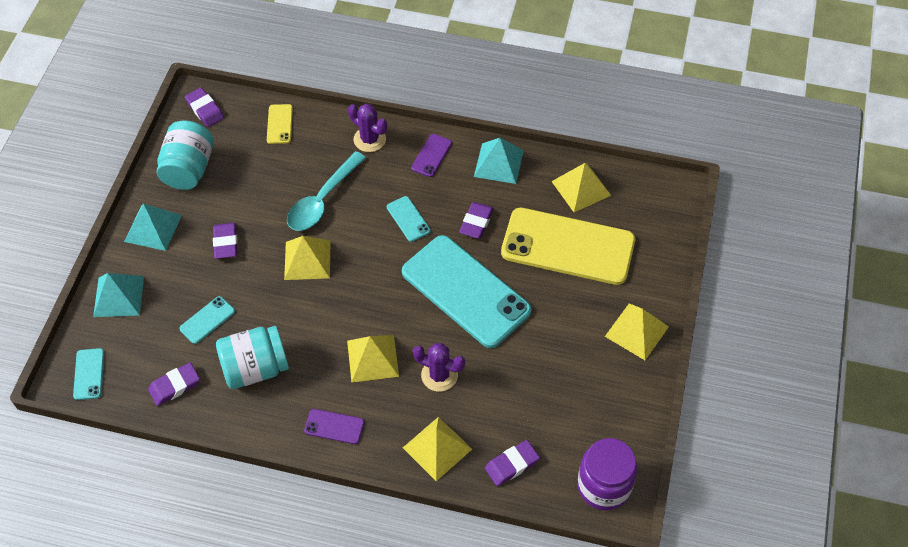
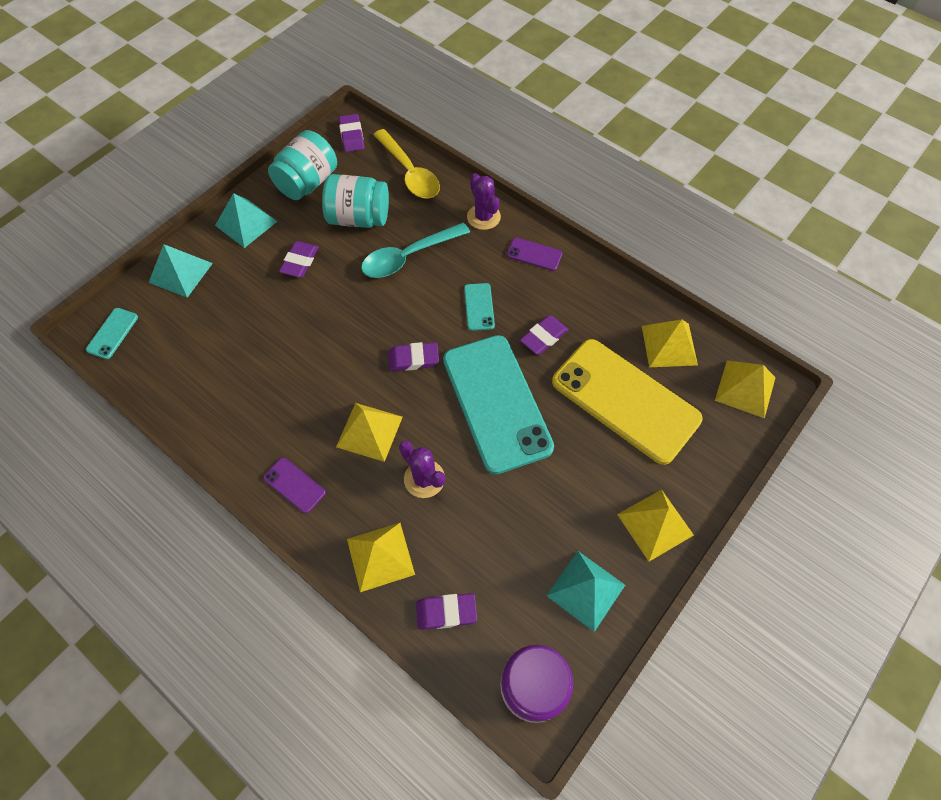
camera: 25 degrees right, 5 degrees up
(175, 386) = (176, 377): purple eraser -> purple eraser (413, 359)
(207, 320) = (241, 327): turquoise phone -> none
(255, 368) = (256, 392): turquoise jar -> turquoise jar (359, 218)
(279, 124) = (409, 172): yellow phone -> yellow spoon
(307, 260) = (363, 308): yellow pyramid -> yellow pyramid (745, 388)
(431, 155) = (534, 254): purple phone -> purple phone turned 60 degrees clockwise
(499, 163) = (597, 287): turquoise pyramid -> turquoise pyramid (586, 590)

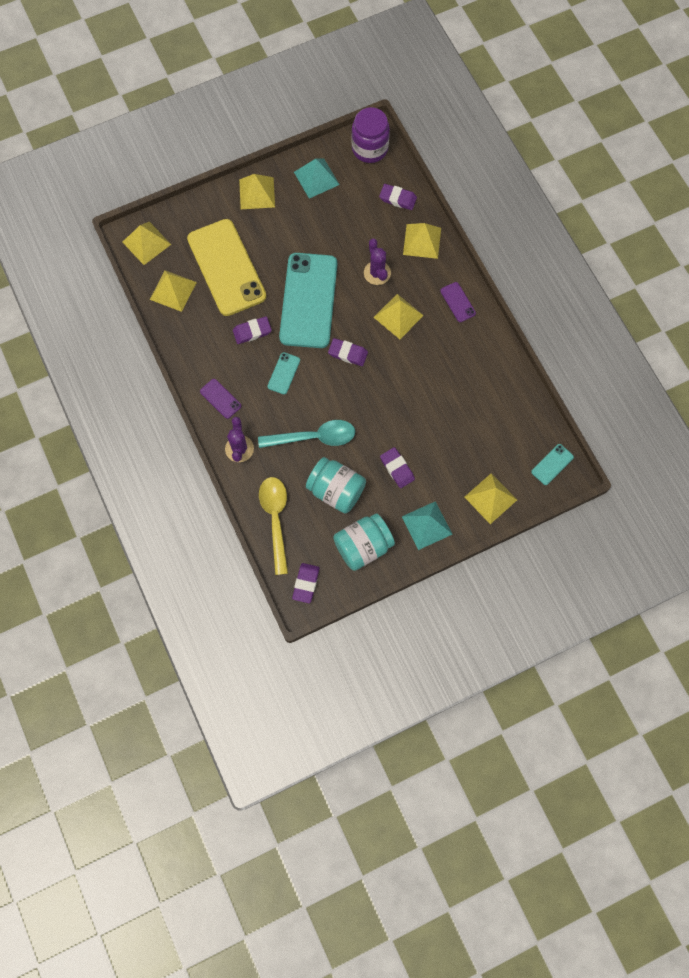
camera: 155 degrees left, 10 degrees up
(180, 272) = (490, 498): turquoise pyramid -> yellow pyramid
(300, 262) = (397, 468): purple eraser -> purple eraser turned 75 degrees counterclockwise

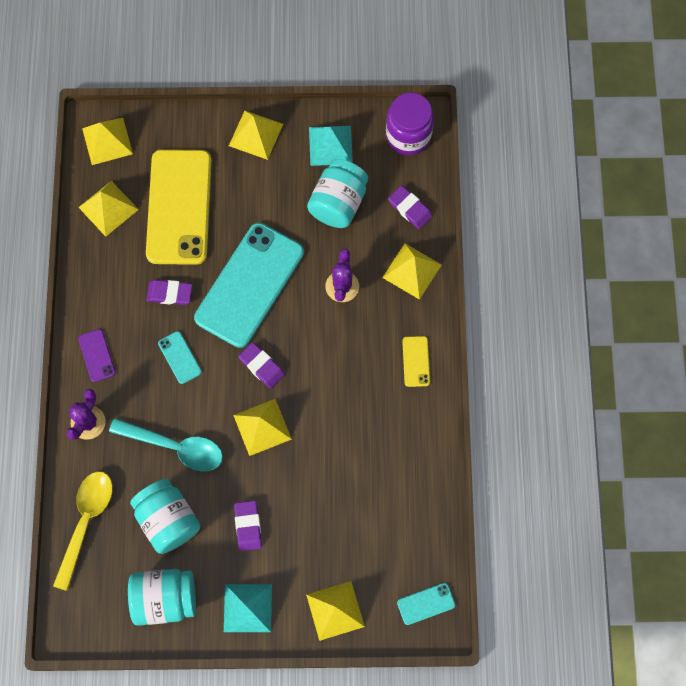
camera: 25 degrees right, 0 degrees up
(284, 373) = (180, 357): turquoise phone -> turquoise phone turned 75 degrees counterclockwise
(306, 583) = (81, 611): purple eraser -> none
(343, 216) = (338, 203): none -> turquoise jar
(398, 316) = (340, 348): yellow pyramid -> yellow pyramid (262, 427)
(457, 302) = (416, 361): purple phone -> yellow phone

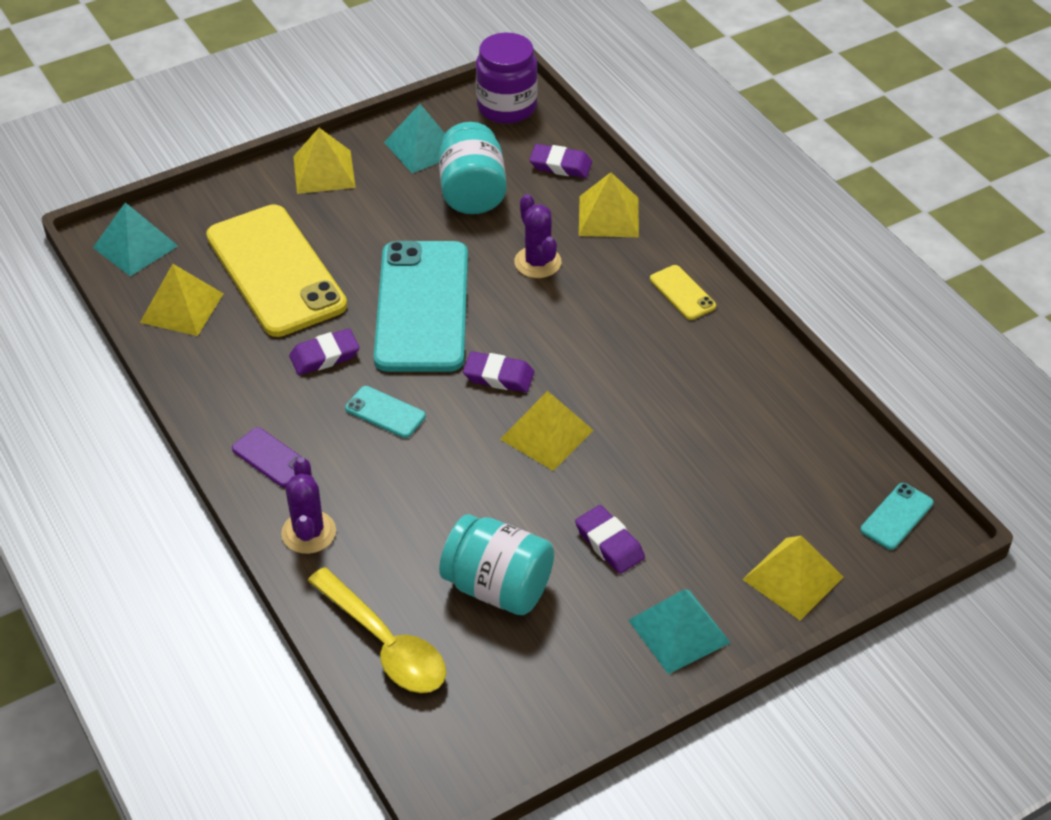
camera: 30 degrees left, 25 degrees down
(86, 522) = (384, 643): yellow spoon -> yellow spoon turned 150 degrees clockwise
(107, 141) = (135, 246): yellow pyramid -> turquoise pyramid
(165, 598) = (560, 676): turquoise jar -> none
(174, 447) = (447, 505): turquoise spoon -> none

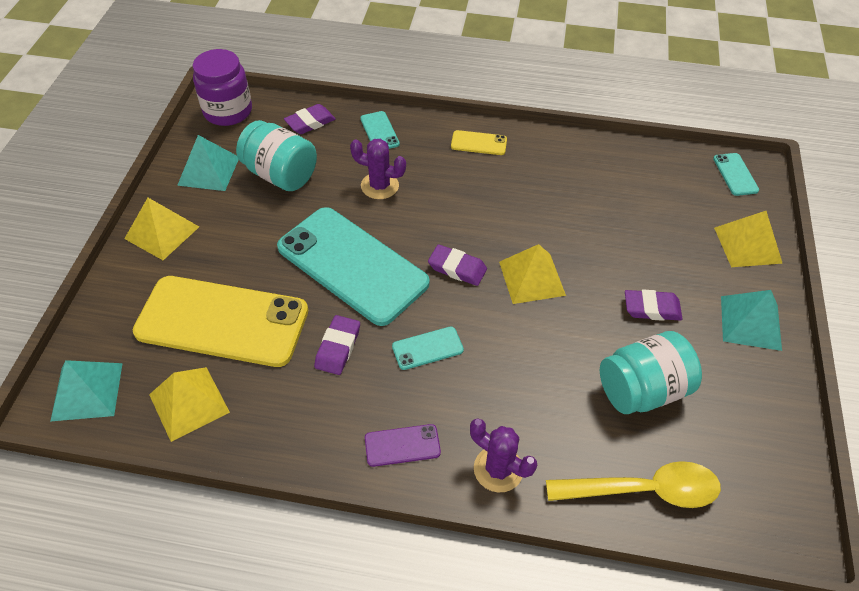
camera: 50 degrees left, 5 degrees up
(498, 376) = (457, 268): purple eraser -> purple eraser turned 60 degrees clockwise
(608, 216) = (379, 131): yellow pyramid -> turquoise phone

